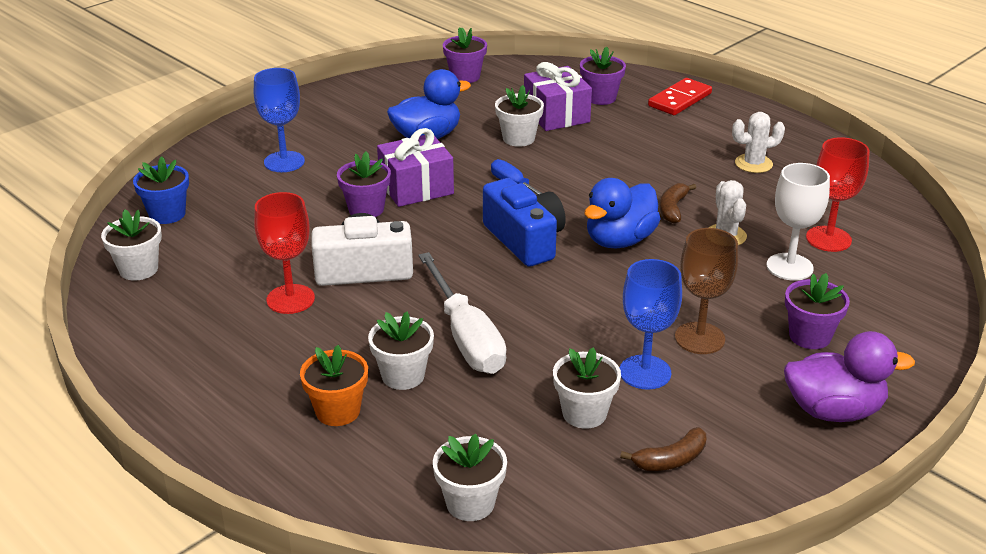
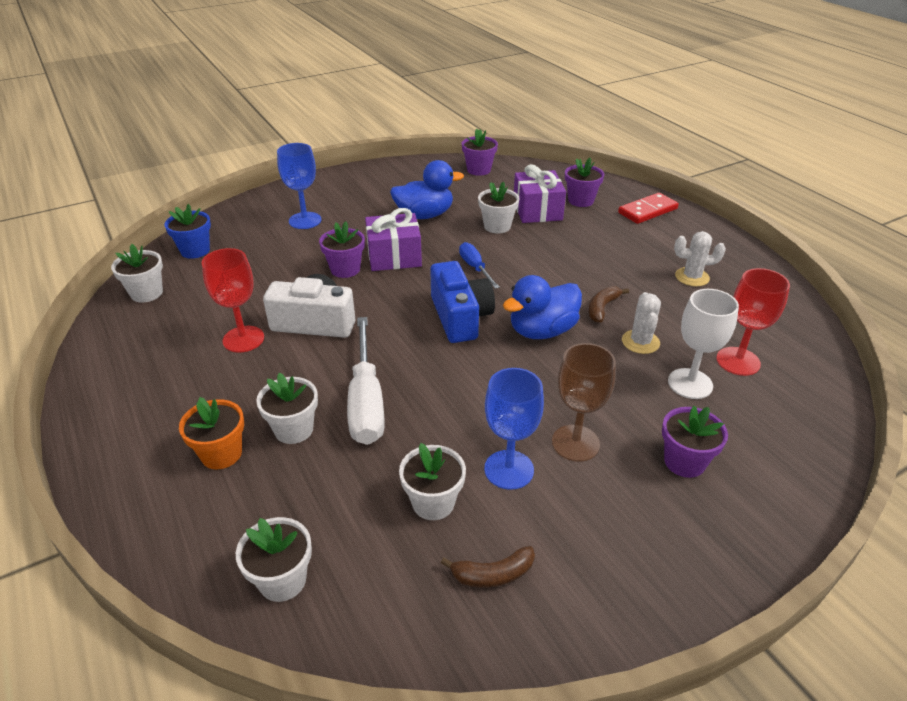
camera: 15 degrees right, 5 degrees up
(833, 411) = (680, 553): purple duck -> none

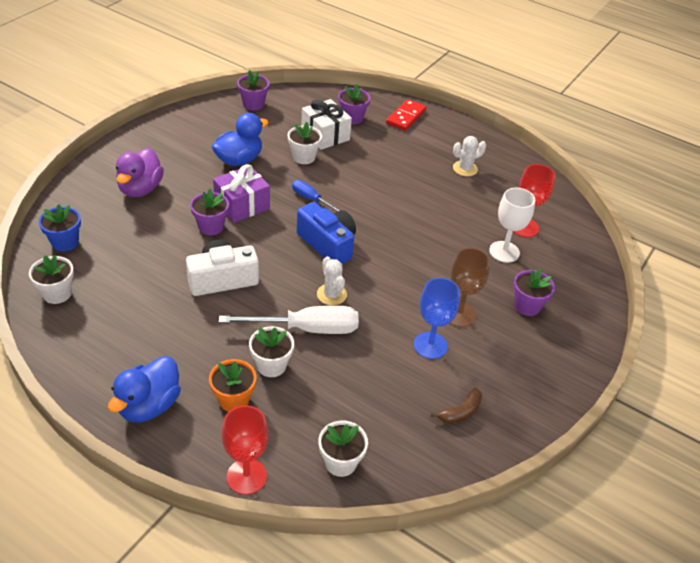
camera: 30 degrees left, 5 degrees up
(243, 339) = (176, 309): red goblet -> red goblet (246, 476)
(305, 220) = (140, 189): blue goblet -> purple duck
(366, 401) = (306, 329): white screwdriver -> white screwdriver turned 60 degrees counterclockwise
(433, 502) = (398, 382): white flower pot -> none
(537, 210) = (325, 135): purple gift -> white gift
(542, 331) = (391, 239): blue duck -> blue duck (149, 405)
(602, 308) = (420, 210): brown banana -> none
(640, 342) = (459, 230): white cactus -> white cactus (331, 294)

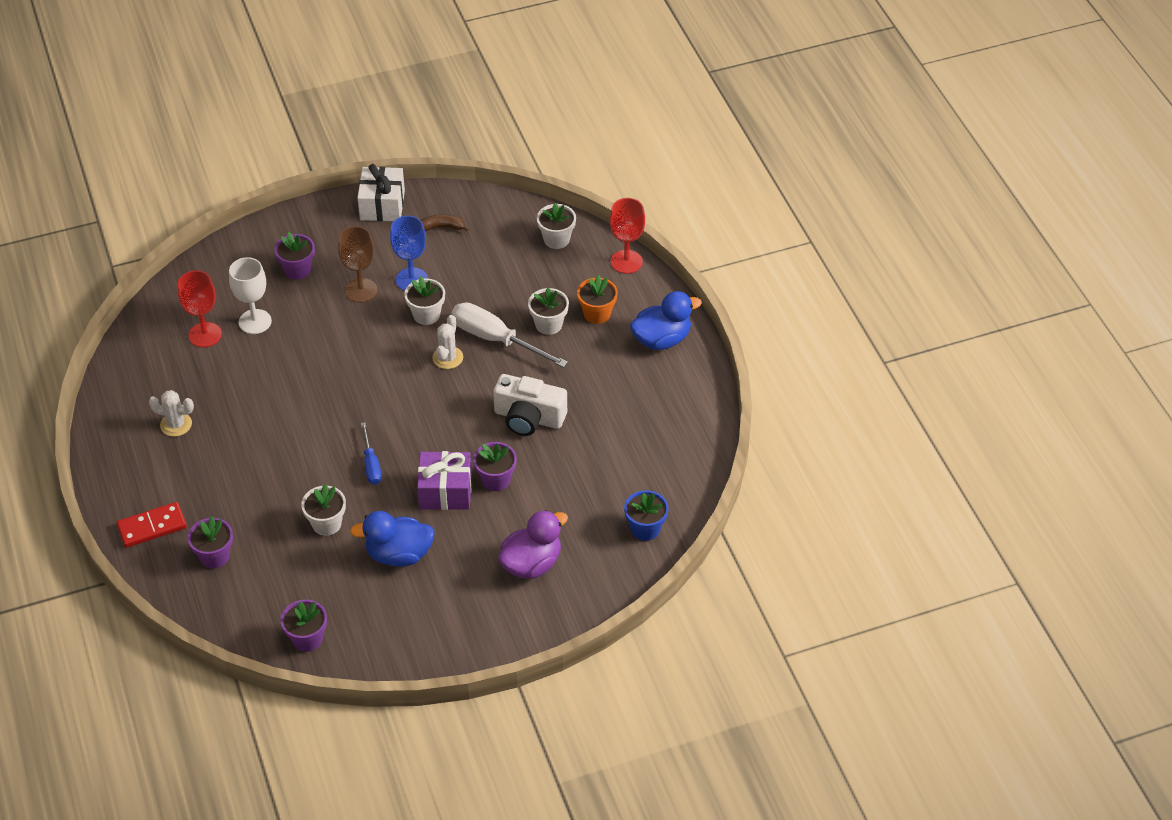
camera: 140 degrees left, 5 degrees up
(57, 293) = (681, 473): white flower pot -> white flower pot (426, 315)
(325, 135) = (272, 545): white gift -> white gift (382, 205)
(328, 244) = (404, 406): blue camera -> none

